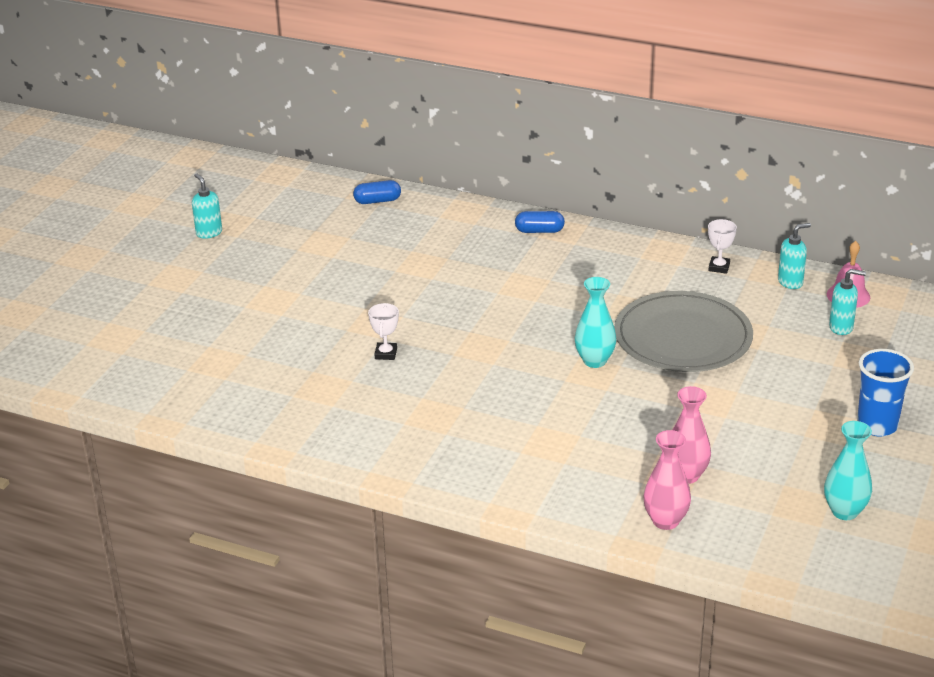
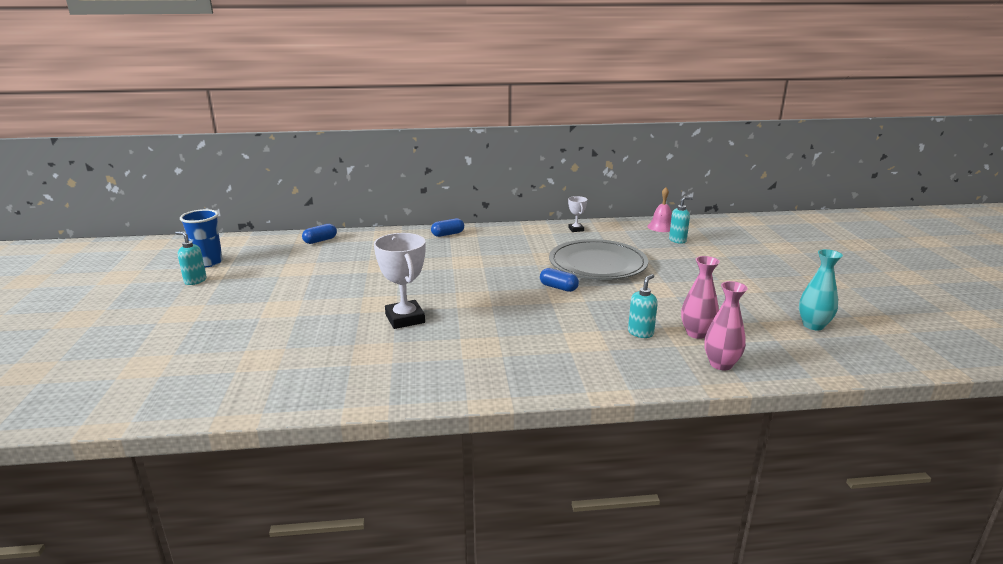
camera: 30 degrees left, 10 degrees down
(386, 354) = (405, 319): white trophy -> white trophy, size x1.93
(594, 361) = (558, 287): turquoise vase -> blue capsule
(790, 282) = (623, 228): turquoise soap dispenser -> turquoise soap dispenser (640, 333)
(877, 425) = (762, 278): blue cup -> blue cup (208, 262)

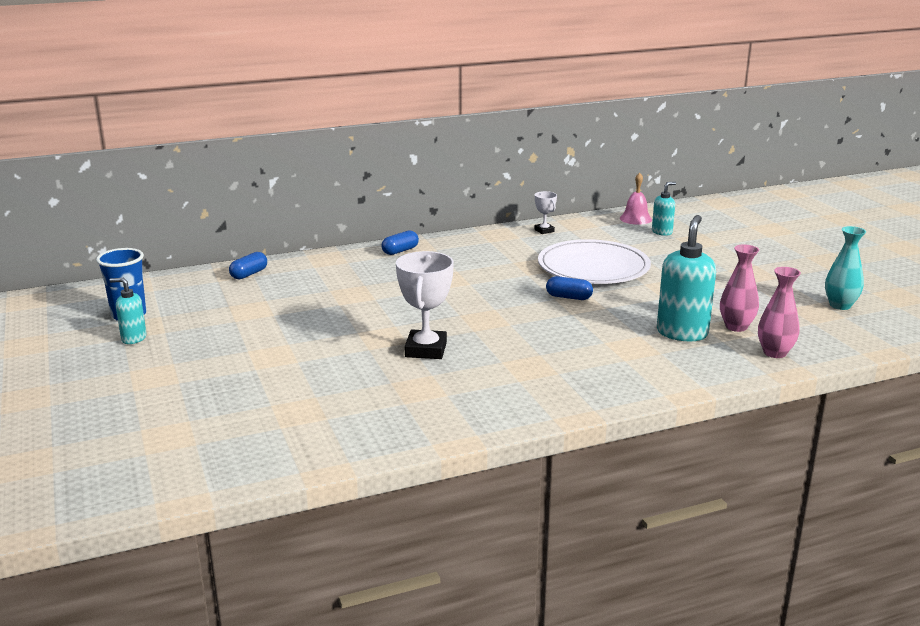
camera: 15 degrees left, 0 degrees up
(405, 319) = (426, 350): white trophy -> white trophy turned 45 degrees clockwise
(597, 264) = (593, 267): grey plate -> white plate
(640, 333) = (682, 333): turquoise soap dispenser -> turquoise soap dispenser, size x1.82

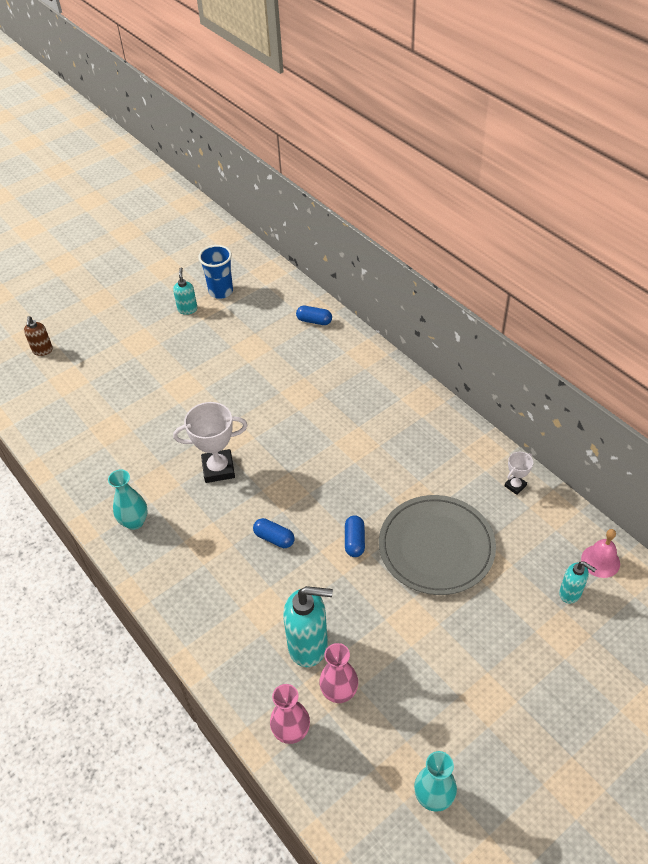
camera: 75 degrees right, 25 degrees up
(75, 454) = (42, 350): none -> brown soap dispenser
(400, 251) = (405, 393): blue capsule -> blue capsule (274, 538)
(471, 408) = (134, 522): none -> turquoise vase
(593, 267) = (436, 547): white plate -> grey plate

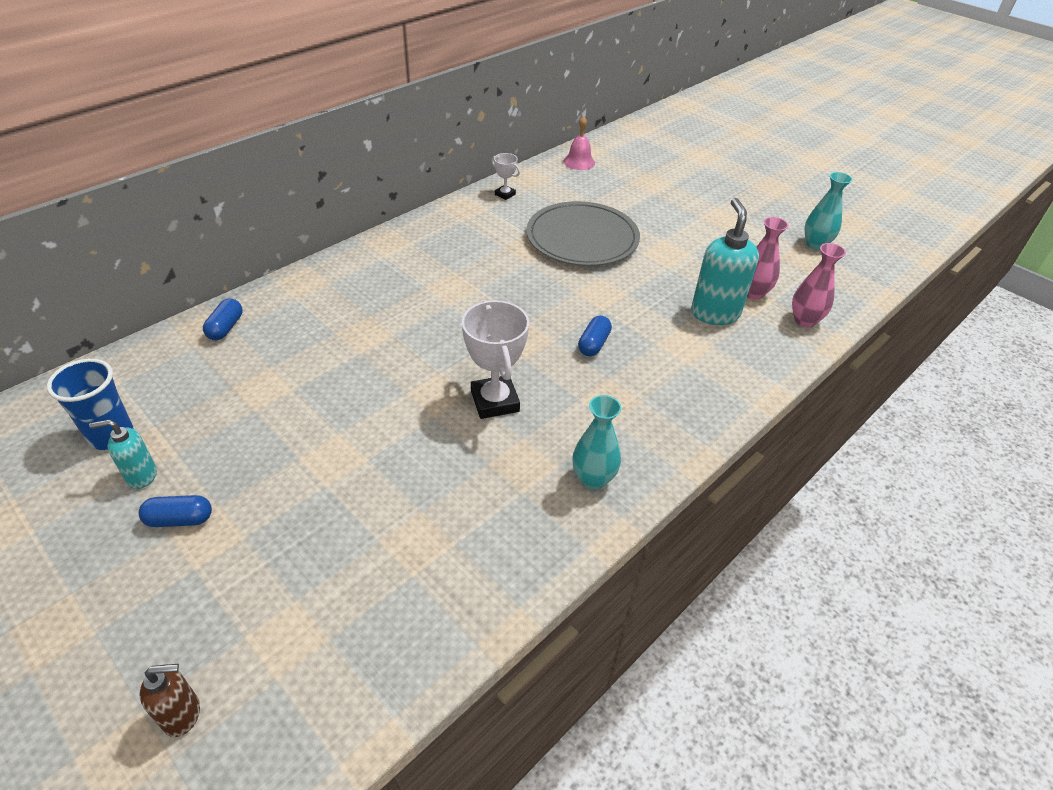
camera: 100 degrees left, 5 degrees down
(354, 541) = (586, 287): blue capsule -> blue capsule (180, 519)
(570, 593) = (613, 176): turquoise soap dispenser -> none

